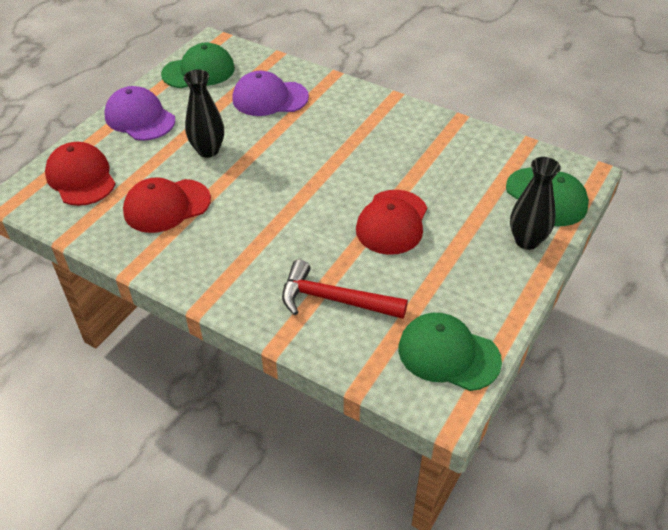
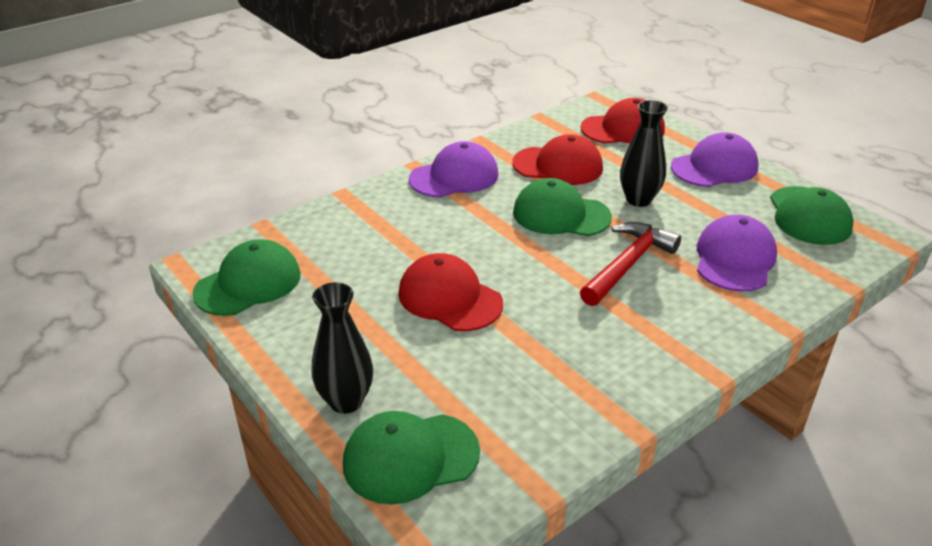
camera: 110 degrees right, 10 degrees down
(167, 206) = (558, 166): red cap -> red cap turned 105 degrees clockwise
(212, 270) = (454, 177): none -> purple cap
(249, 188) = (561, 215): none -> green cap
(334, 299) = (369, 233): red hammer -> red hammer (628, 264)

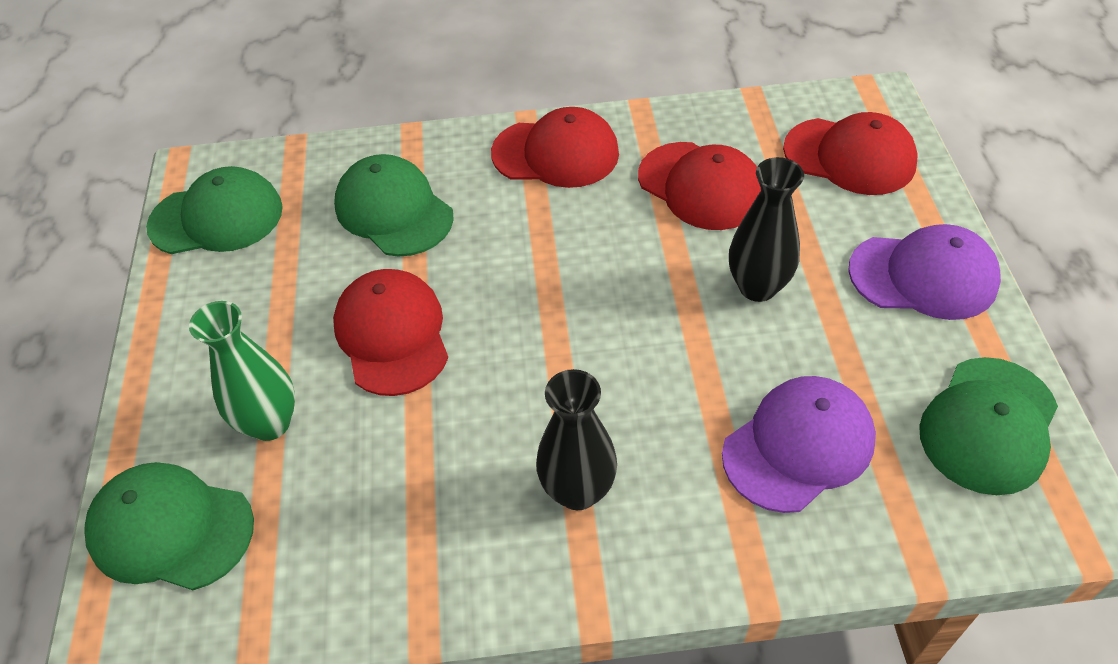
camera: 35 degrees right, 15 degrees up
(346, 401) = (175, 421): black vase -> black vase (578, 491)
(417, 374) = (270, 423): none -> green vase
(454, 177) = (556, 153): purple cap -> red cap
(561, 215) = (632, 268): green cap -> green cap (394, 211)
(628, 264) = (644, 385): red hammer -> none

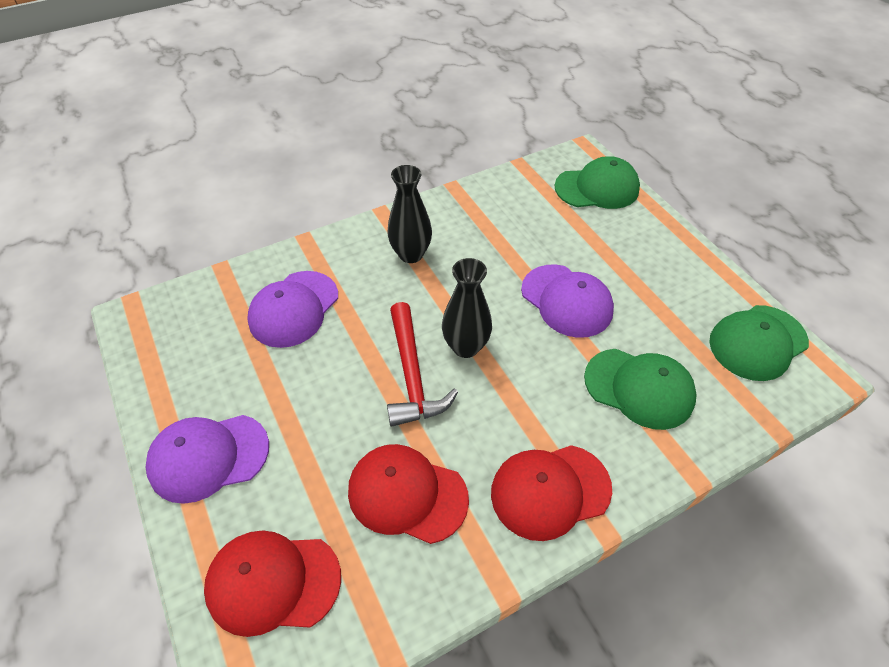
camera: 155 degrees right, 0 degrees up
(270, 423) = (594, 238): green vase -> none
(392, 335) = (566, 300): red cap -> purple cap
(651, 298) = (412, 375): none -> red hammer
(757, 287) = (337, 407): black vase -> black vase (465, 347)
(988, 425) = (175, 353): green cap -> none

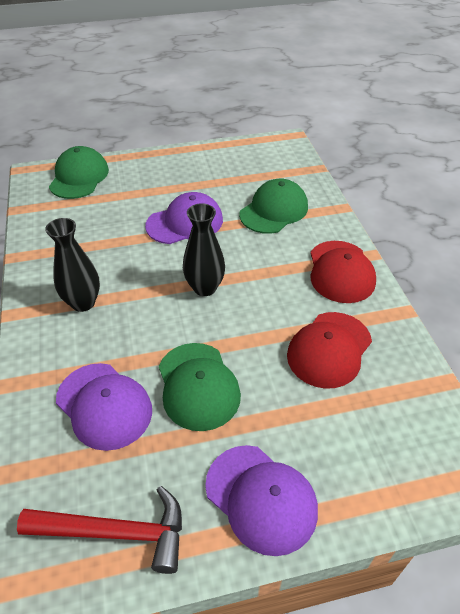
camera: 75 degrees left, 5 degrees down
(208, 457) = (261, 498): purple cap -> purple cap turned 45 degrees counterclockwise
(273, 582) = (391, 450): red cap -> none
(412, 375) = (221, 326): red hammer -> red hammer (116, 532)
(757, 342) = (257, 154): green cap -> green cap (198, 386)

